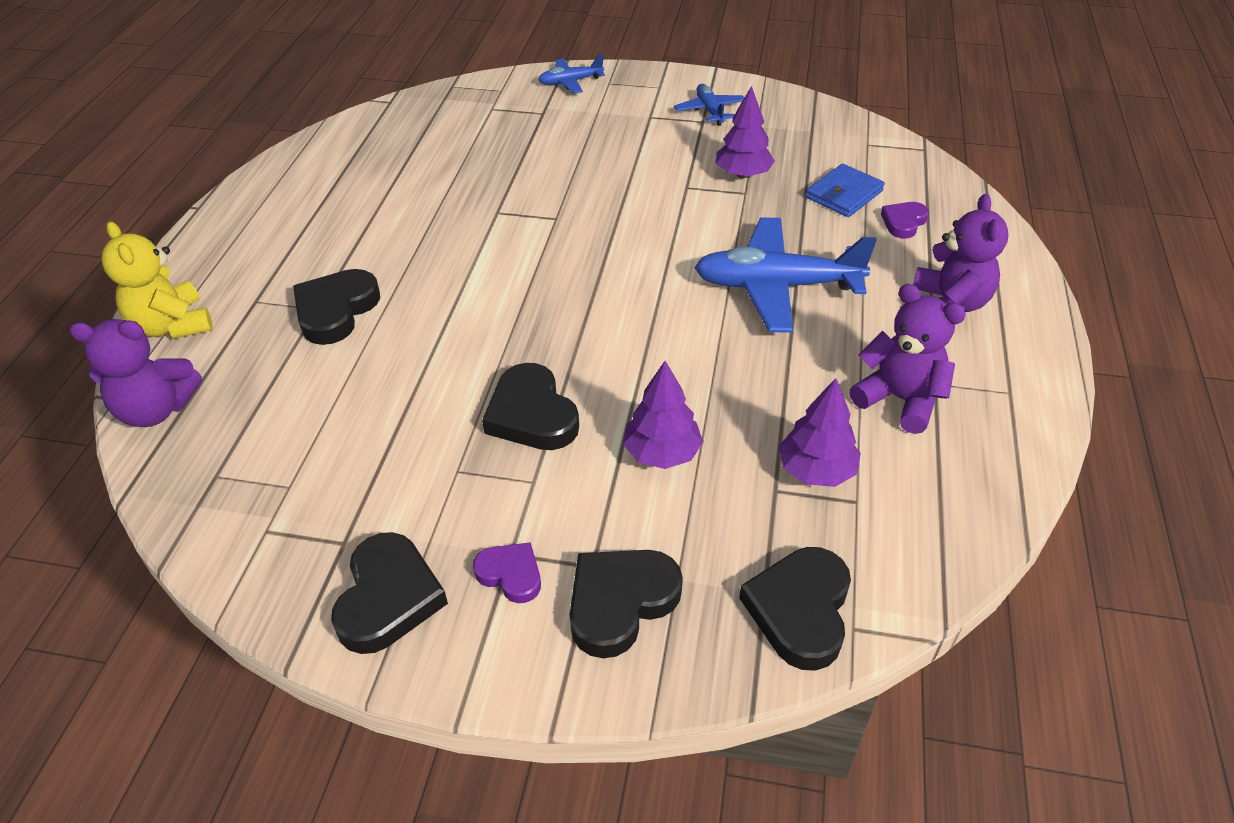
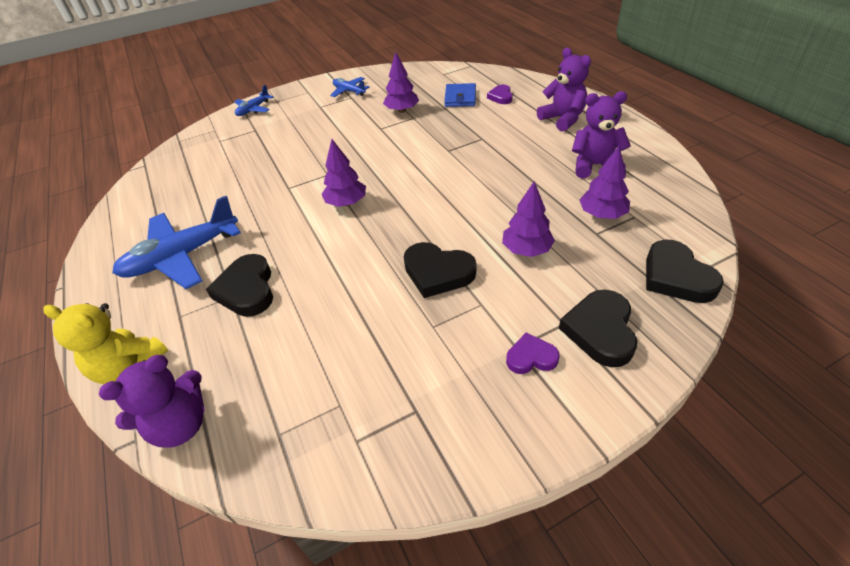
camera: 35 degrees left, 0 degrees up
(388, 598) = (482, 420): black heart -> none
(535, 267) = (346, 203): none -> purple tree
(776, 286) = (481, 149): blue plane -> blue plane (182, 256)

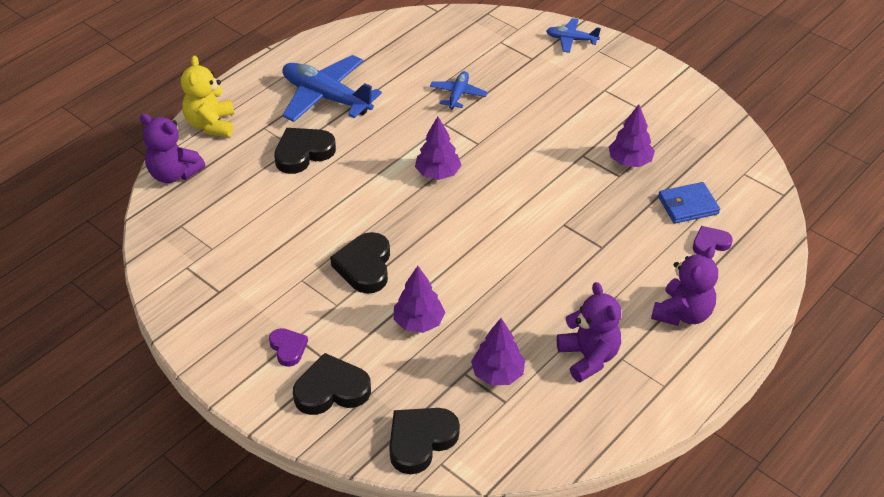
camera: 65 degrees right, 0 degrees up
(349, 91) = (651, 101): blue plane -> blue plane (458, 94)

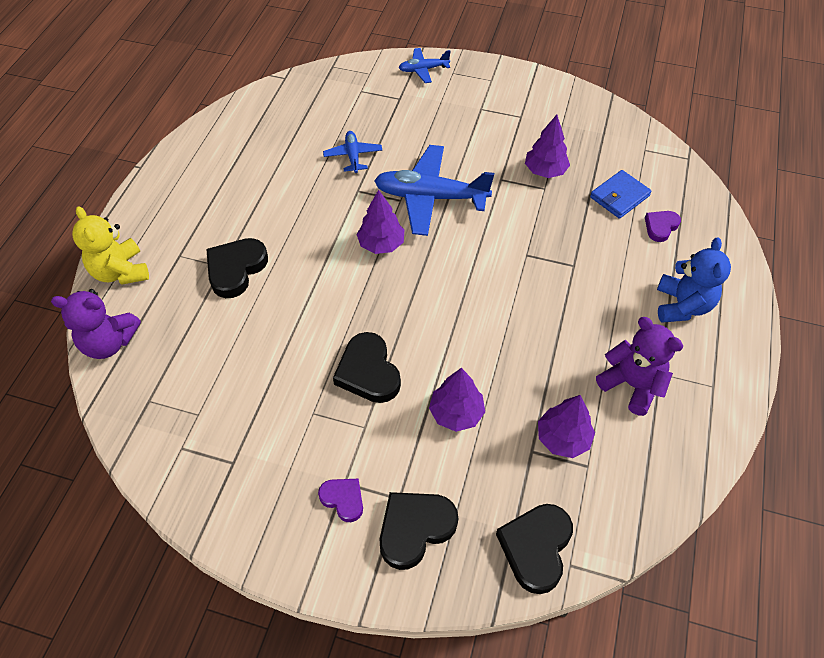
camera: 25 degrees left, 10 degrees up
(326, 97) = (226, 201): blue plane -> blue plane (430, 197)
(682, 313) = (682, 305): purple teddy bear -> blue teddy bear

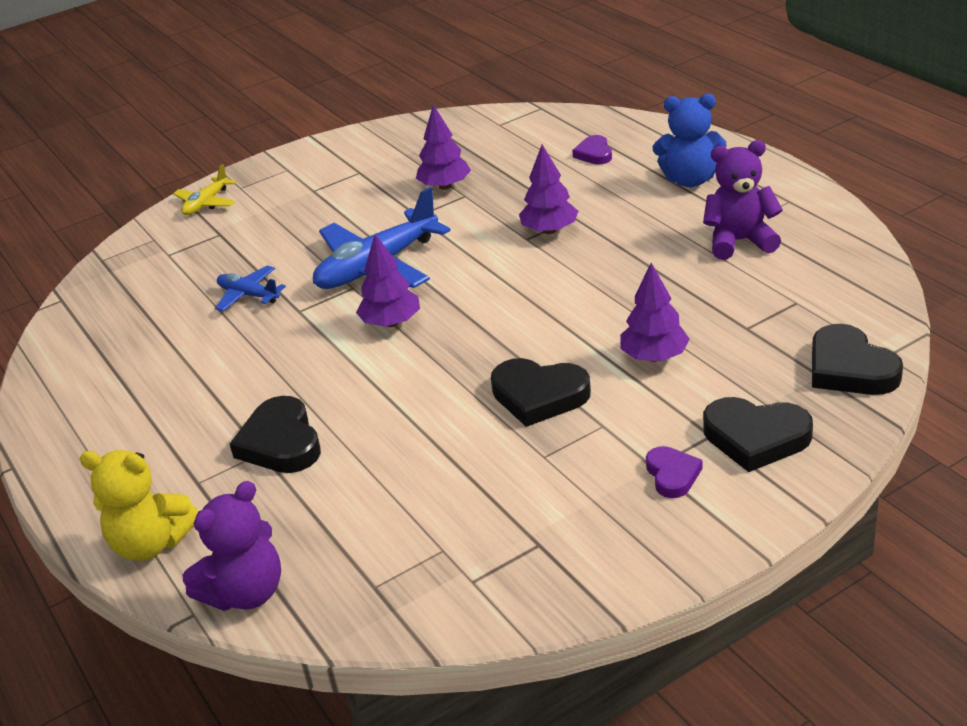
camera: 45 degrees left, 20 degrees down
(343, 499) = (672, 475): purple heart -> purple heart turned 90 degrees clockwise
(415, 529) = (755, 438): black heart -> black heart turned 75 degrees counterclockwise
(423, 69) = (206, 203): blue plane -> yellow plane
(563, 438) = (752, 304): purple tree -> purple tree (549, 230)
(619, 196) = (532, 160): blue wallet -> none
(682, 305) = (690, 180): blue teddy bear -> blue teddy bear turned 135 degrees clockwise

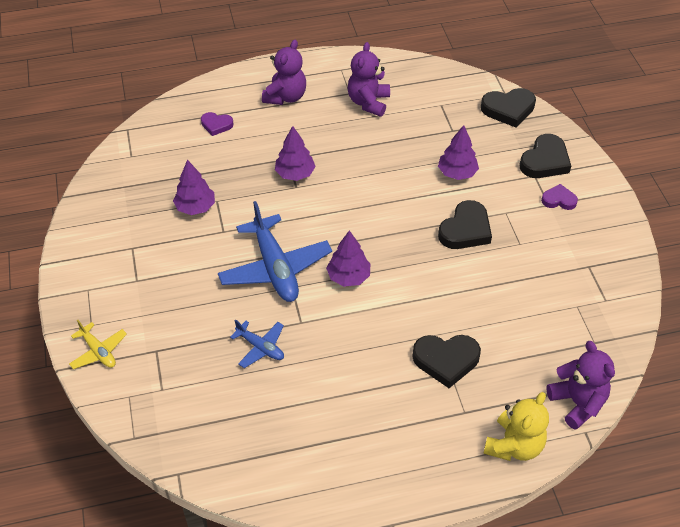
camera: 75 degrees left, 15 degrees up
(248, 295) = (260, 347): blue plane -> blue plane turned 105 degrees counterclockwise
(690, 180) = (285, 97): blue teddy bear -> purple teddy bear

